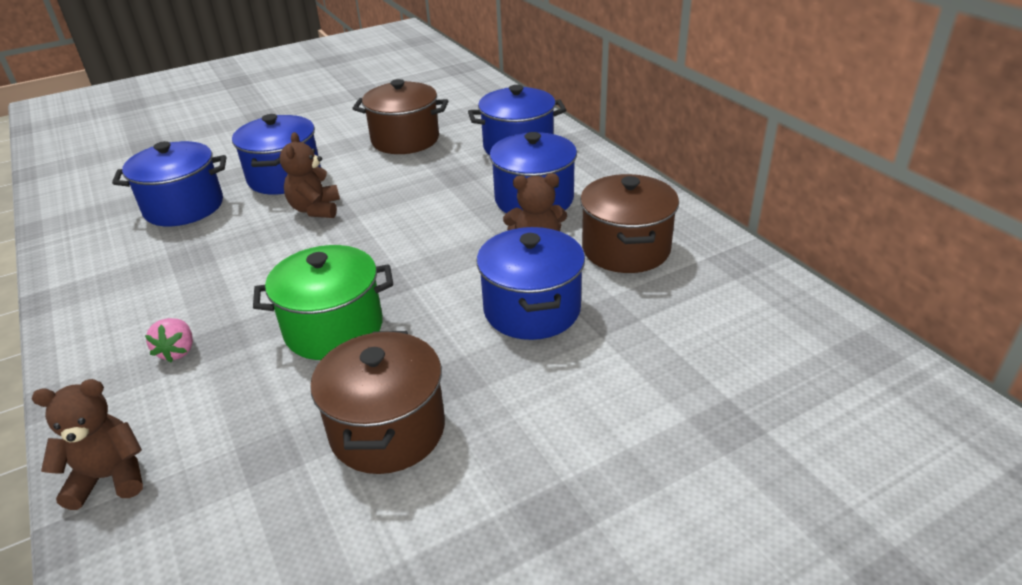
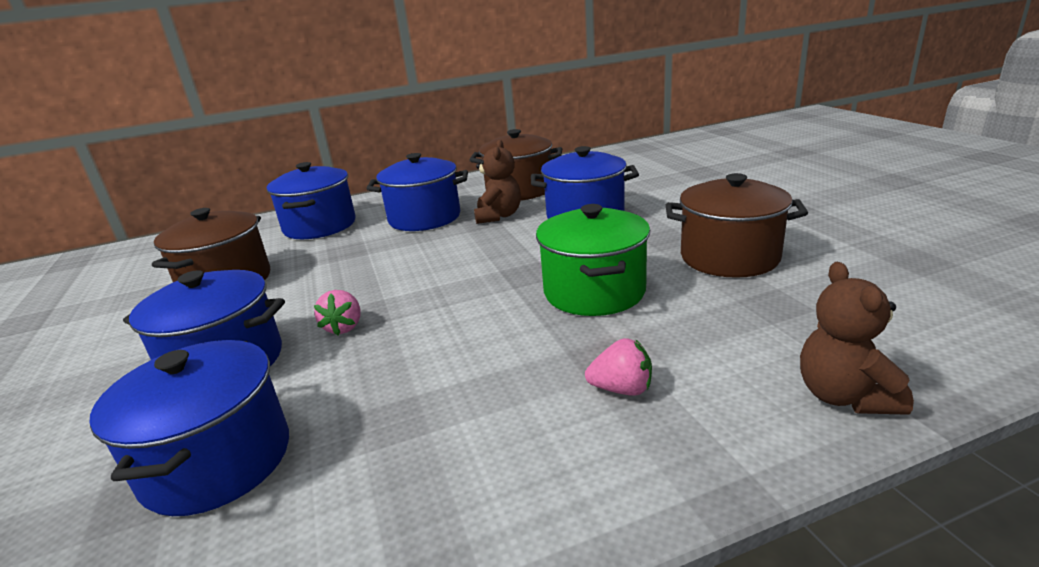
camera: 80 degrees left, 10 degrees down
(315, 209) = (344, 327): brown teddy bear -> pink strawberry

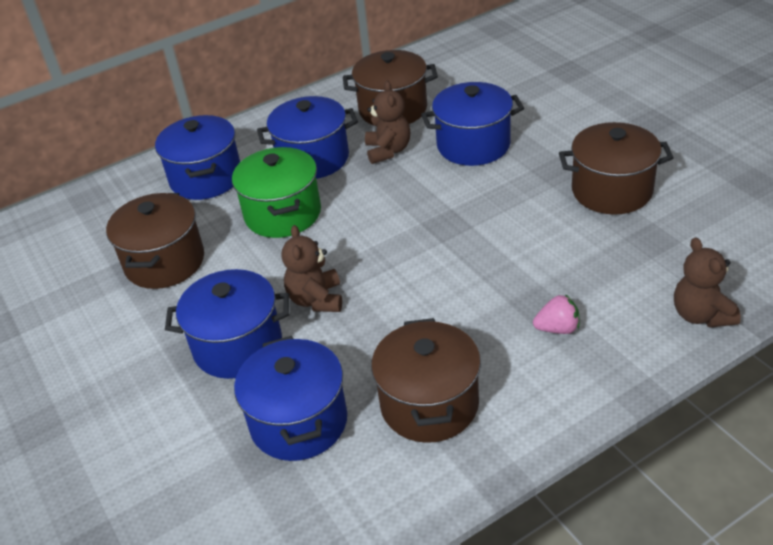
camera: 10 degrees left, 15 degrees up
(344, 327) = (316, 299): pink strawberry -> brown teddy bear
(399, 464) = (429, 404): none -> brown pot
(594, 292) = (511, 240): green pot -> green pot (283, 214)

